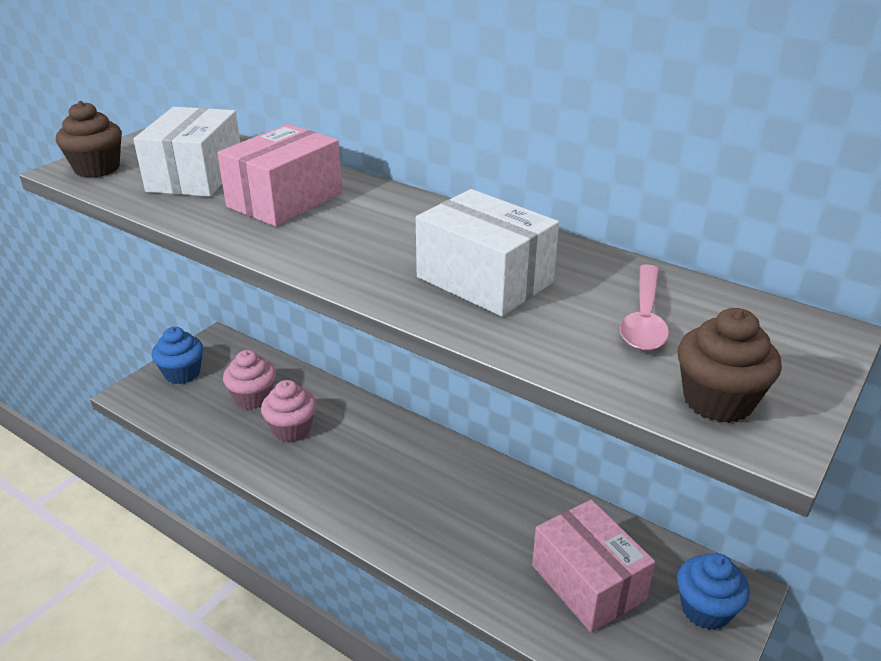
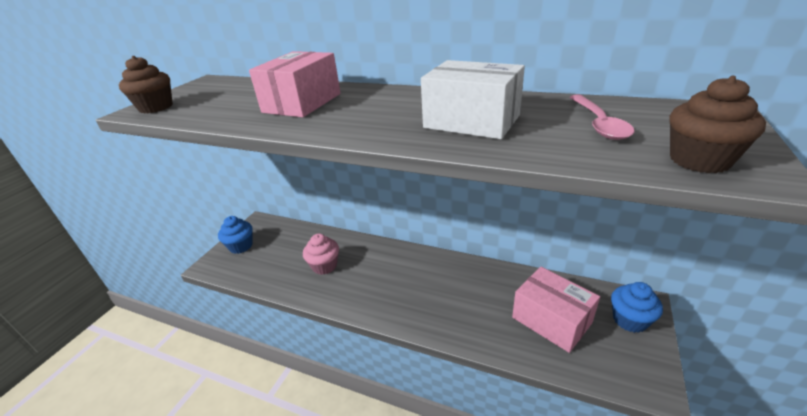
camera: 10 degrees left, 0 degrees up
(196, 176) = (231, 100): white box -> none
(253, 398) = (292, 251): pink cupcake -> none

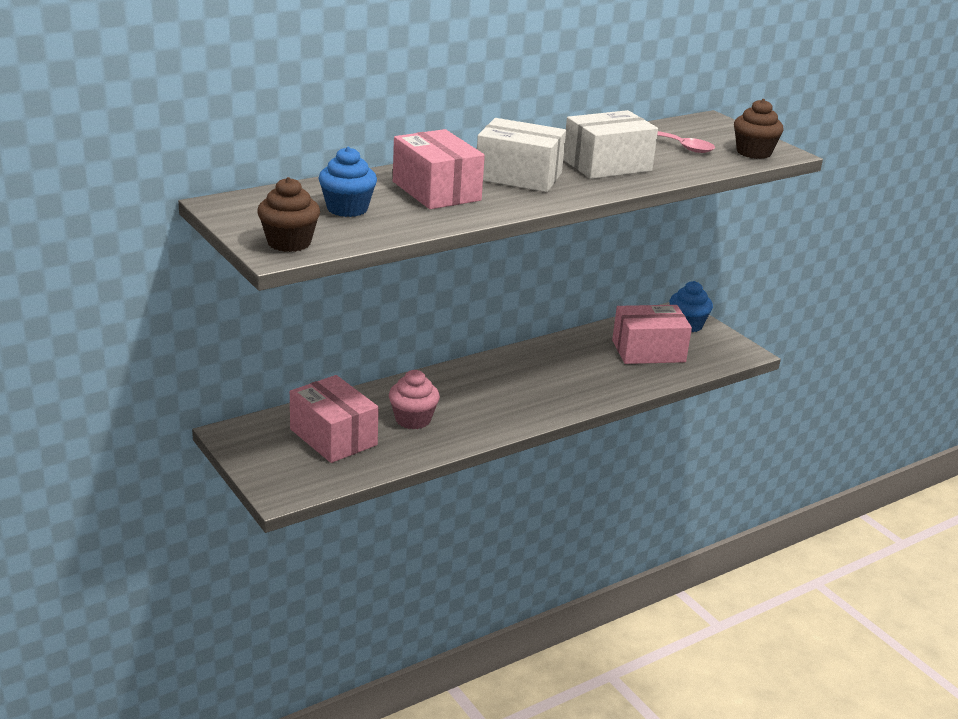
camera: 60 degrees left, 5 degrees down
(241, 246) = (273, 460): blue cupcake -> blue cupcake (347, 209)
(280, 250) = (333, 437): none -> pink box
(378, 109) = (518, 176): none -> white box

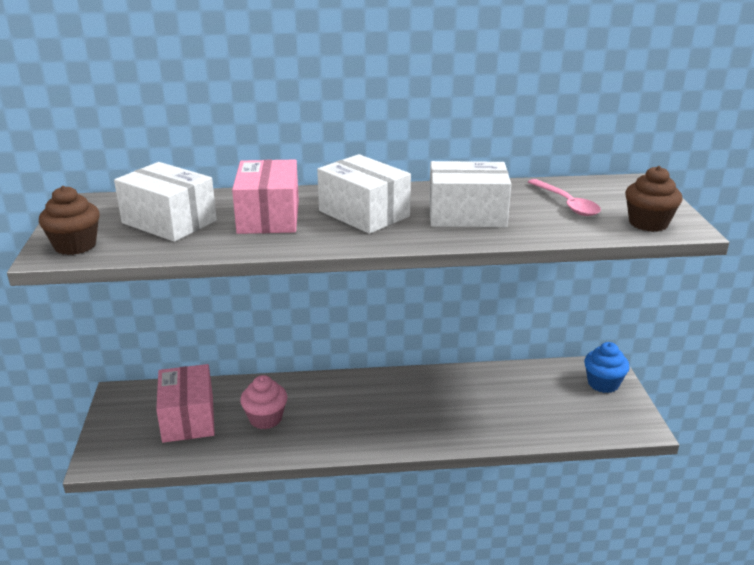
camera: 30 degrees right, 0 degrees up
(347, 209) = (169, 222): blue cupcake -> white box
(648, 351) = (540, 402): pink box -> none

